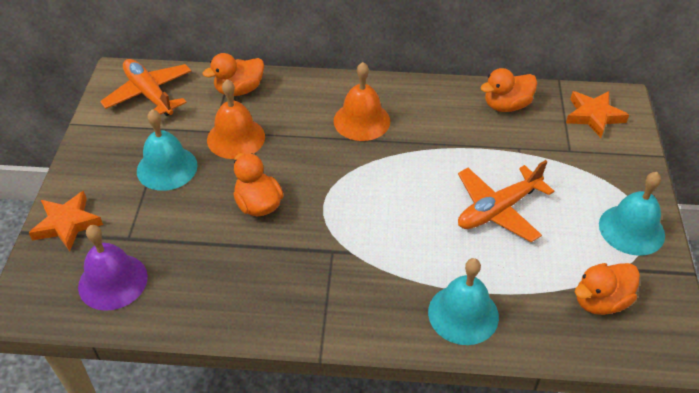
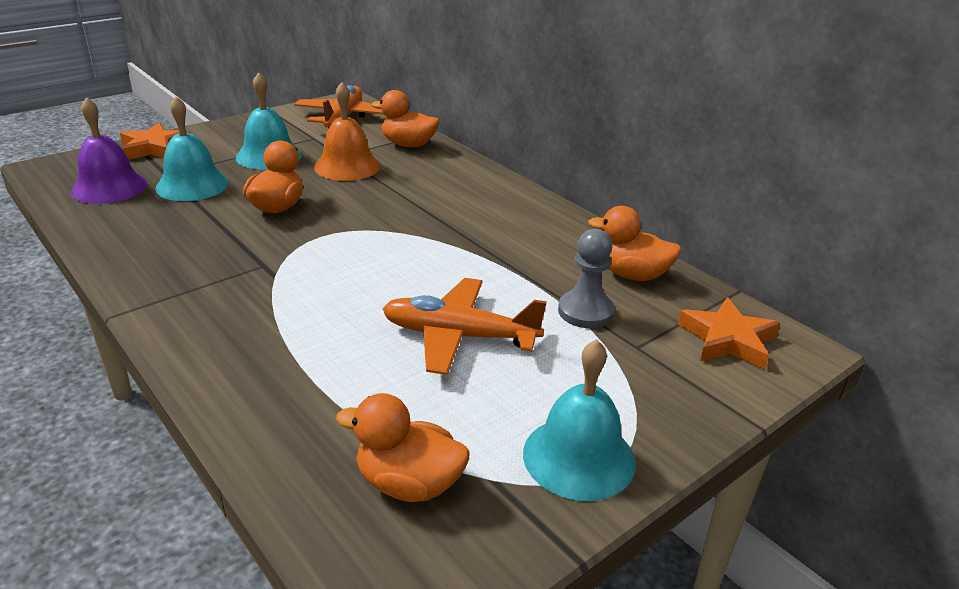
camera: 45 degrees right, 15 degrees down
(361, 121) = (464, 208): orange bell -> none
(463, 314) = (262, 380): turquoise bell -> turquoise bell (192, 185)
(523, 147) = (585, 311): none -> grey pawn

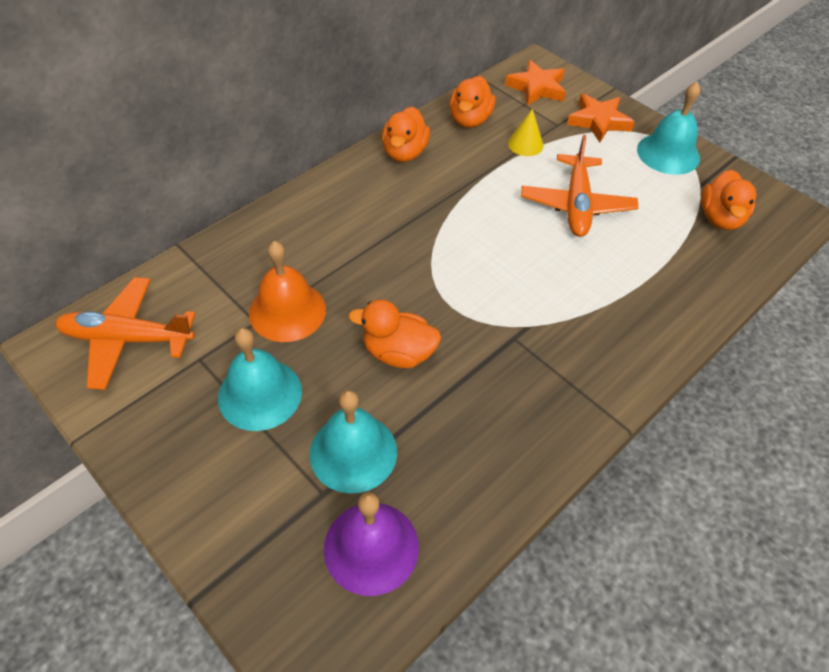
camera: 95 degrees left, 20 degrees up
(155, 148) = (235, 542): orange star -> orange star (598, 121)
(408, 145) = (223, 264): orange duck -> orange duck (404, 153)
(585, 311) = (525, 144): grey pawn -> yellow cone

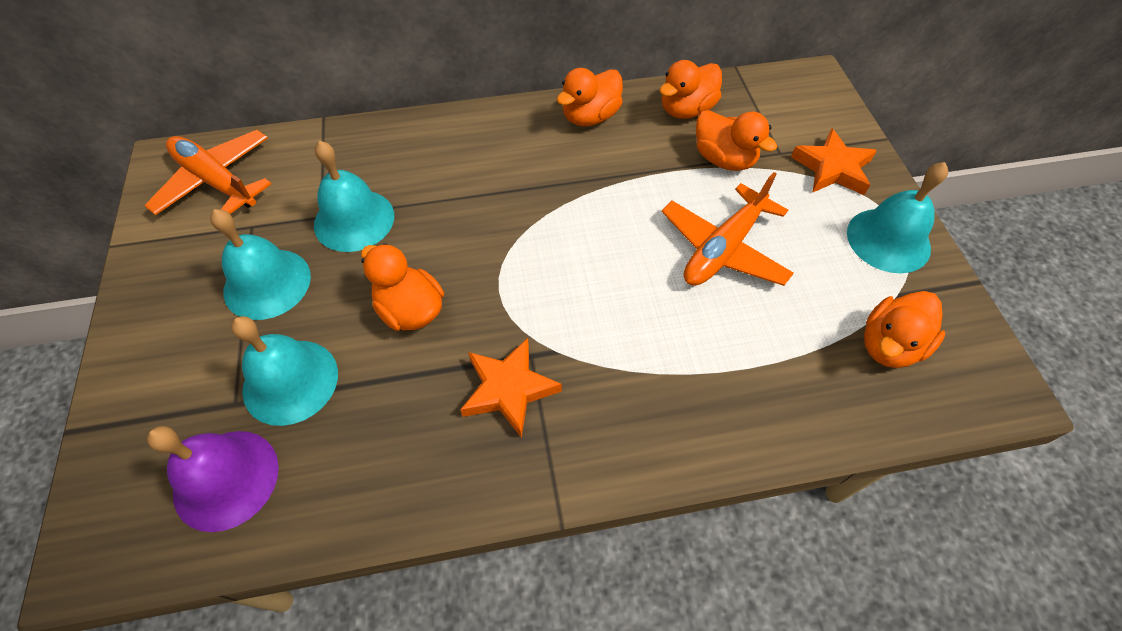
camera: 35 degrees right, 5 degrees up
(287, 311) = (354, 220): orange bell -> turquoise bell
(525, 144) = (724, 159): yellow cone -> orange duck
(537, 88) = (791, 104): orange star -> orange star (508, 389)

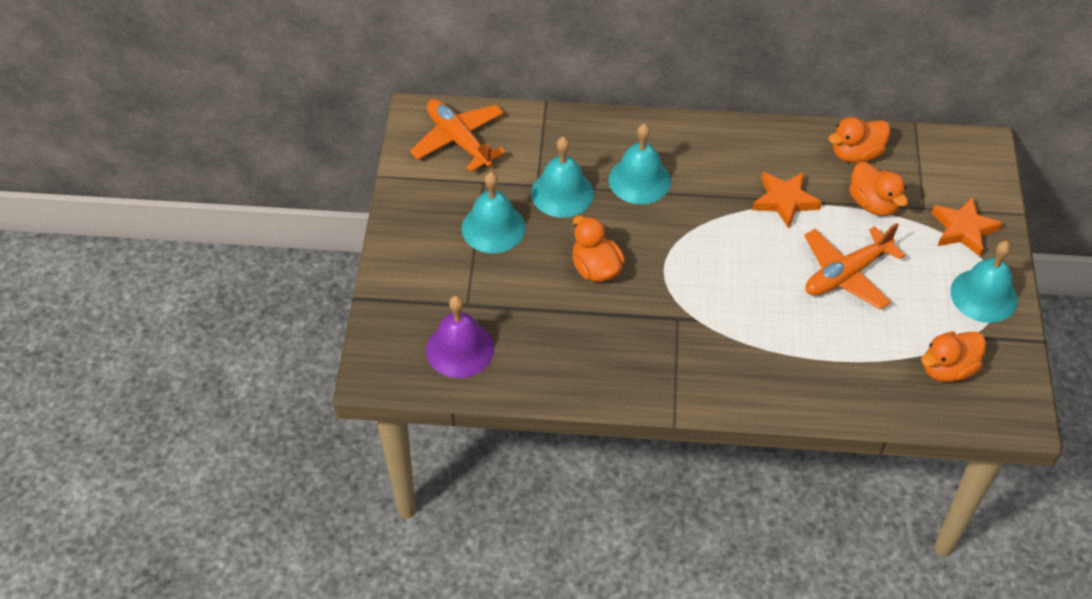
camera: 15 degrees right, 5 degrees down
(290, 381) = (505, 298): turquoise bell -> turquoise bell (639, 180)
(508, 389) = (657, 336): orange star -> orange star (784, 201)
(590, 117) = (770, 144): orange duck -> none

